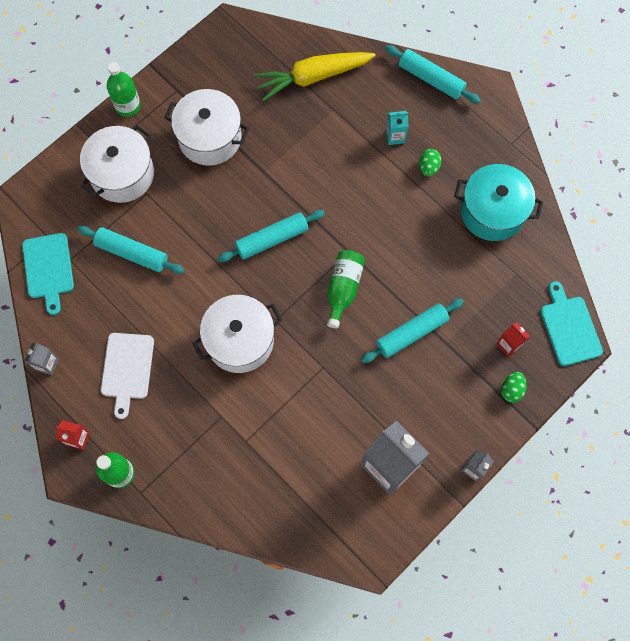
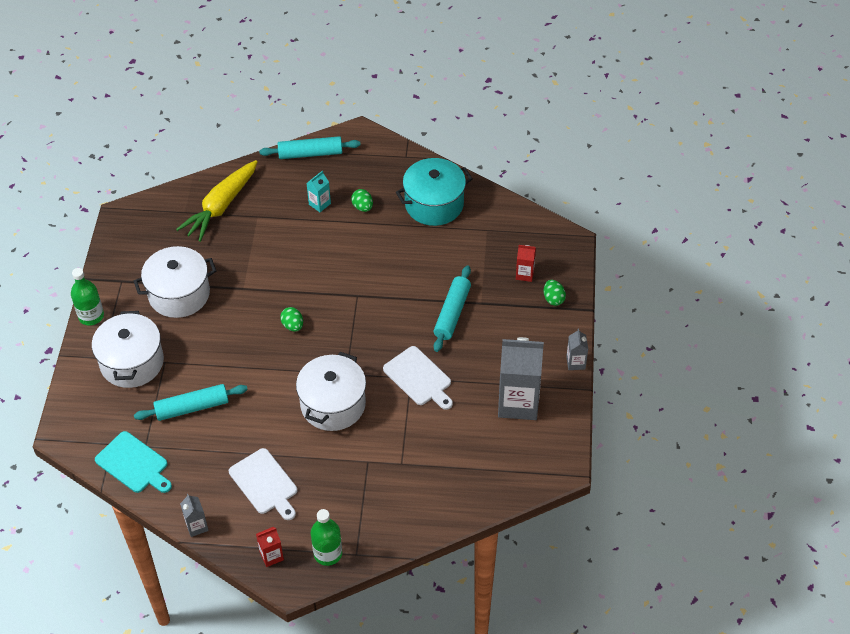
camera: 40 degrees left, 20 degrees down
(272, 239) = (293, 326): turquoise rolling pin -> green egg
(329, 373) = (419, 378): none -> white cutting board
(343, 288) = (376, 320): green bottle -> none
(569, 328) = (554, 237): turquoise cutting board -> none

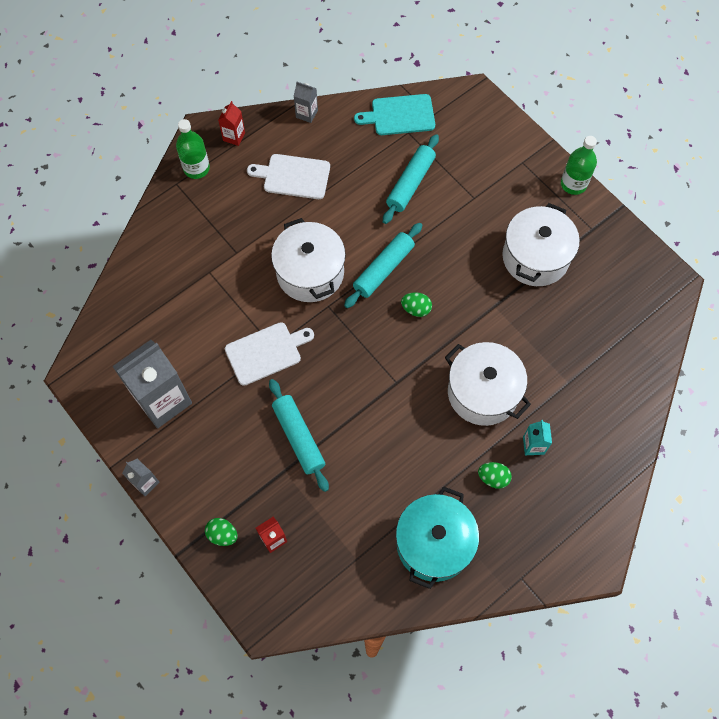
camera: 135 degrees right, 15 degrees up
(132, 362) = (496, 177): white pot -> white pot (482, 392)
(221, 206) = (609, 365): yellow carrot -> none
(310, 153) = (609, 495): turquoise rolling pin -> turquoise rolling pin (384, 269)
(419, 378) = (266, 352): white cutting board -> white cutting board turned 150 degrees clockwise

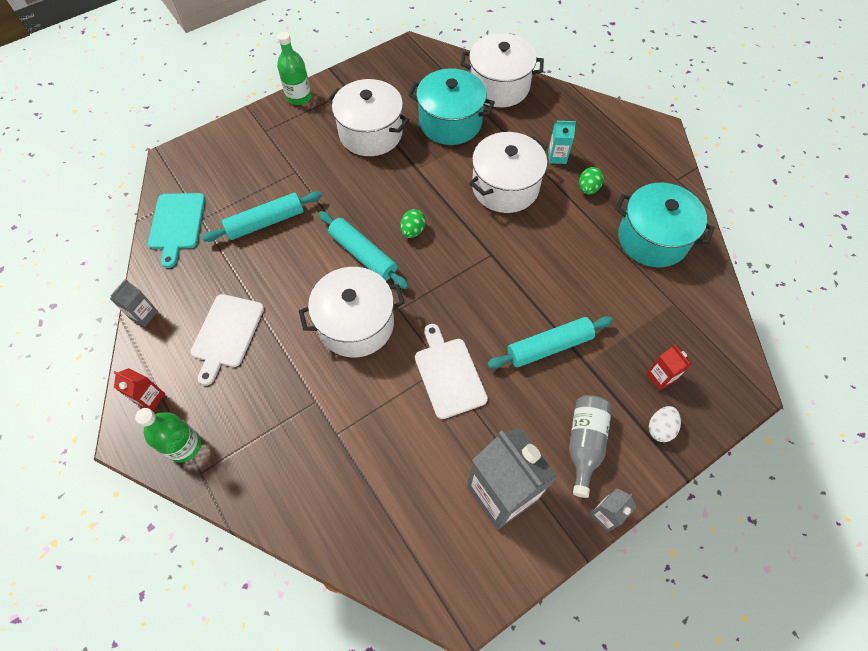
camera: 85 degrees left, 5 degrees down
(206, 467) = (584, 444): none -> grey bottle
(222, 534) = (660, 428): green egg -> white egg
(410, 183) = (265, 222): turquoise rolling pin -> turquoise rolling pin turned 60 degrees counterclockwise
(565, 333) = (450, 122): none -> turquoise pot
(630, 381) = (499, 86): none -> white pot

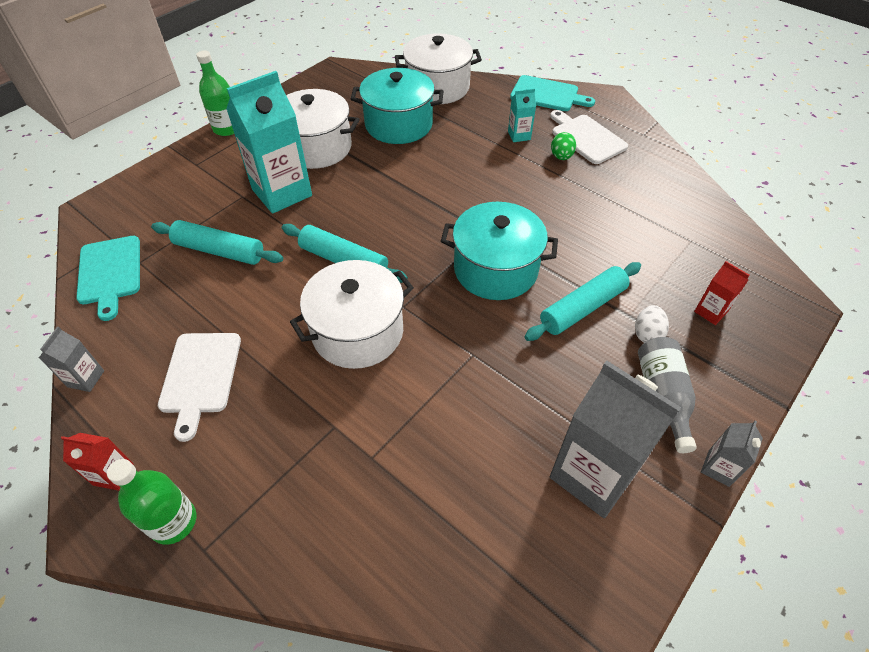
camera: 15 degrees left, 10 degrees down
(265, 222) = (219, 250): turquoise rolling pin -> turquoise rolling pin turned 60 degrees clockwise
(329, 175) = (282, 192): none -> turquoise carton
(413, 231) = (392, 227): green egg -> none
(448, 374) = (483, 360): white cutting board -> white cutting board (586, 138)
(505, 187) = (477, 170): white pot -> none
(601, 115) = (547, 94): none -> turquoise cutting board
(652, 239) = (644, 188): turquoise pot -> turquoise pot (495, 269)
(660, 428) = (734, 362): white egg -> white egg (647, 334)

